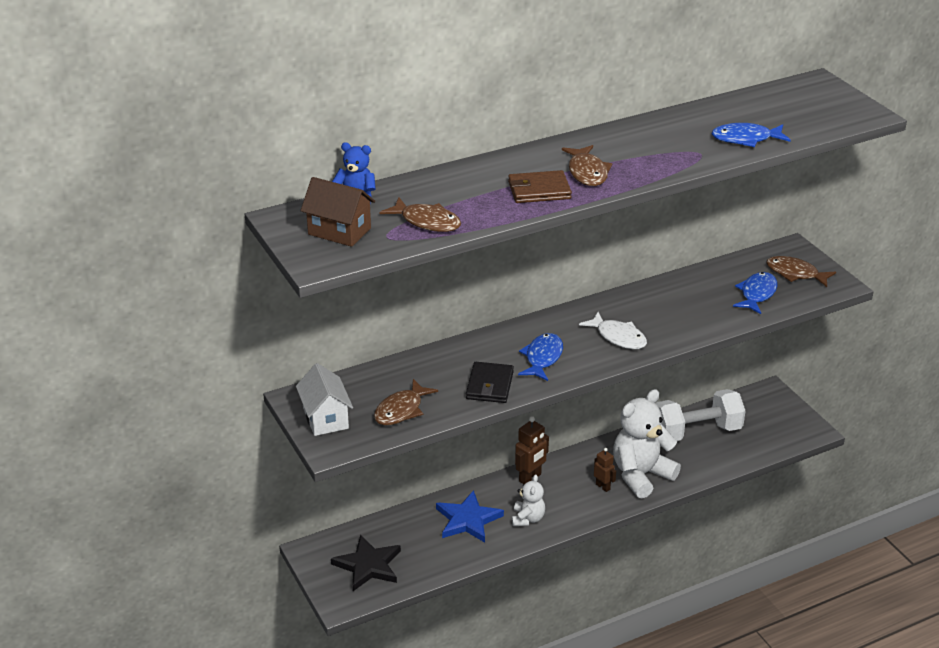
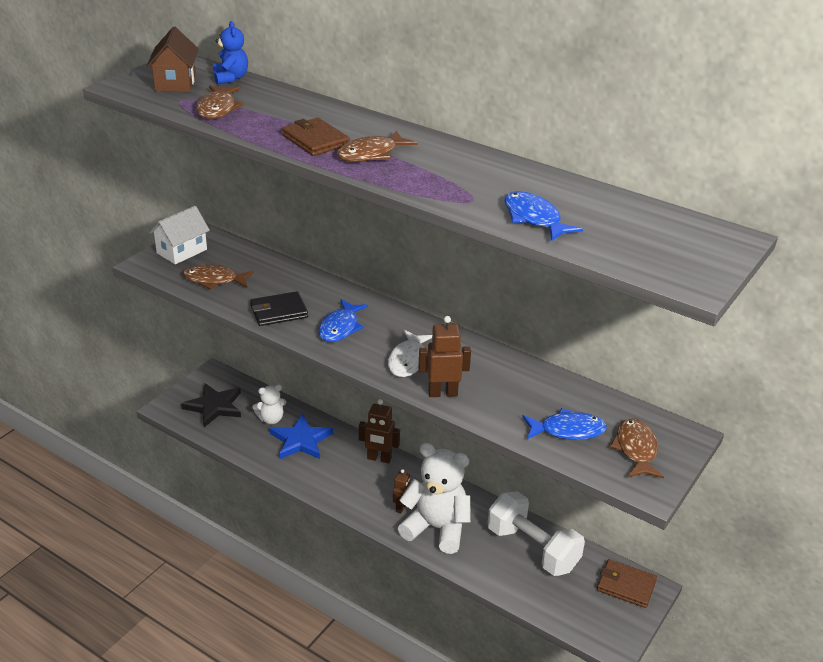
camera: 60 degrees right, 0 degrees up
(528, 519) = (325, 474): white teddy bear -> white teddy bear (271, 419)
(542, 358) = (340, 327): blue fish -> blue fish turned 120 degrees clockwise
(674, 334) = (442, 393): none -> brown robot
(762, 401) = (626, 585): none -> brown wallet

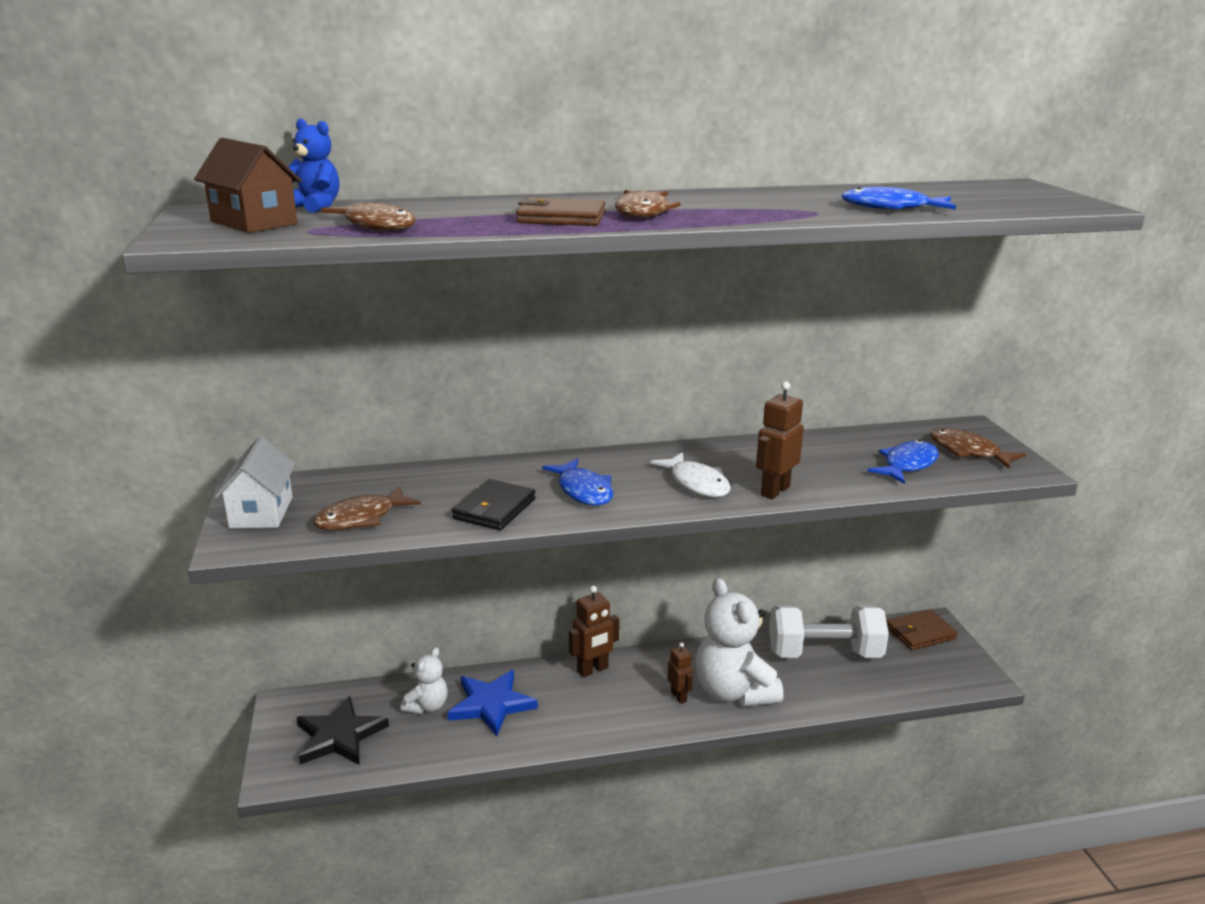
camera: 45 degrees left, 10 degrees down
(436, 528) = (733, 692): white teddy bear -> white teddy bear turned 90 degrees counterclockwise

